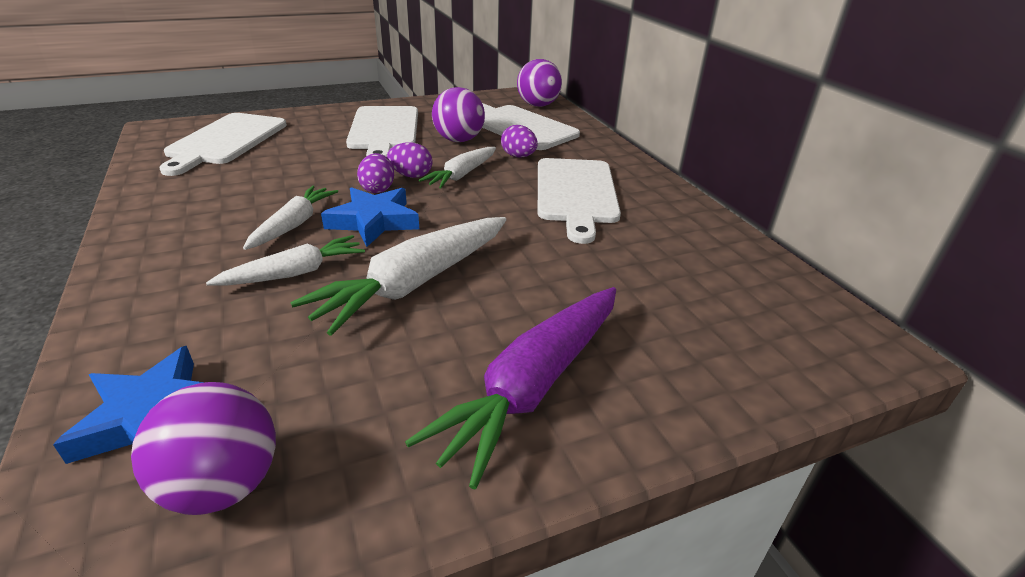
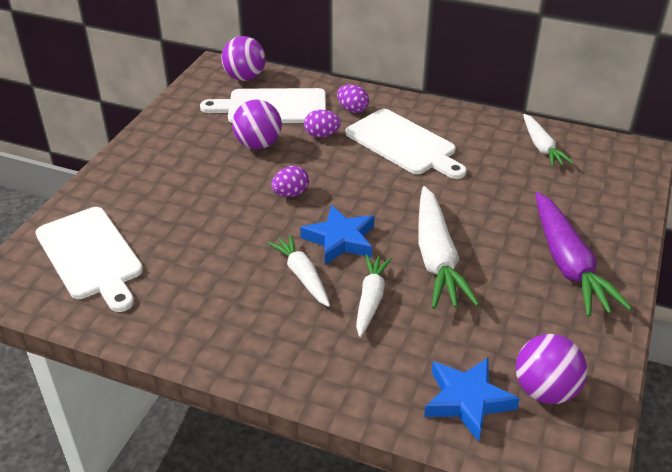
camera: 45 degrees left, 5 degrees up
(378, 189) = (293, 217): purple egg -> purple egg (352, 109)
(384, 130) = (189, 168): white cutting board -> none
(462, 175) = (318, 172): white carrot -> white carrot (541, 147)

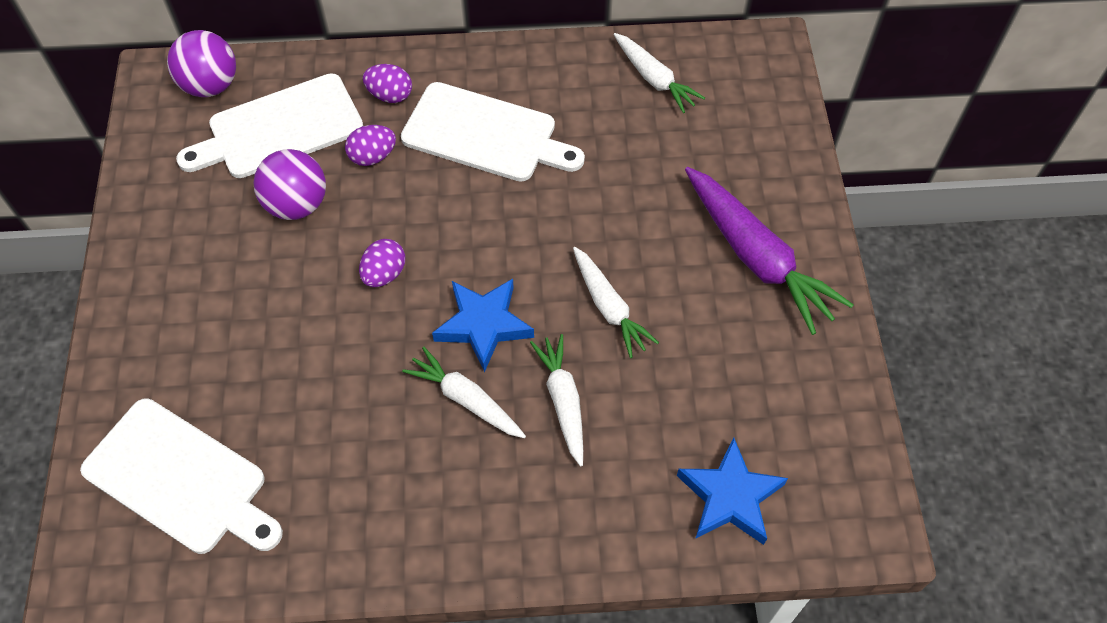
camera: 25 degrees left, 20 degrees up
(436, 257) = (609, 307): white carrot -> white carrot, size x0.60
(545, 390) = (802, 447): purple ball -> none

